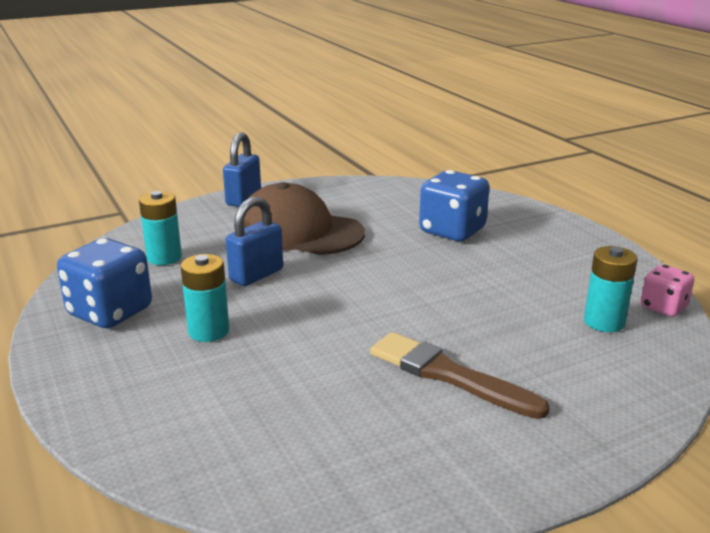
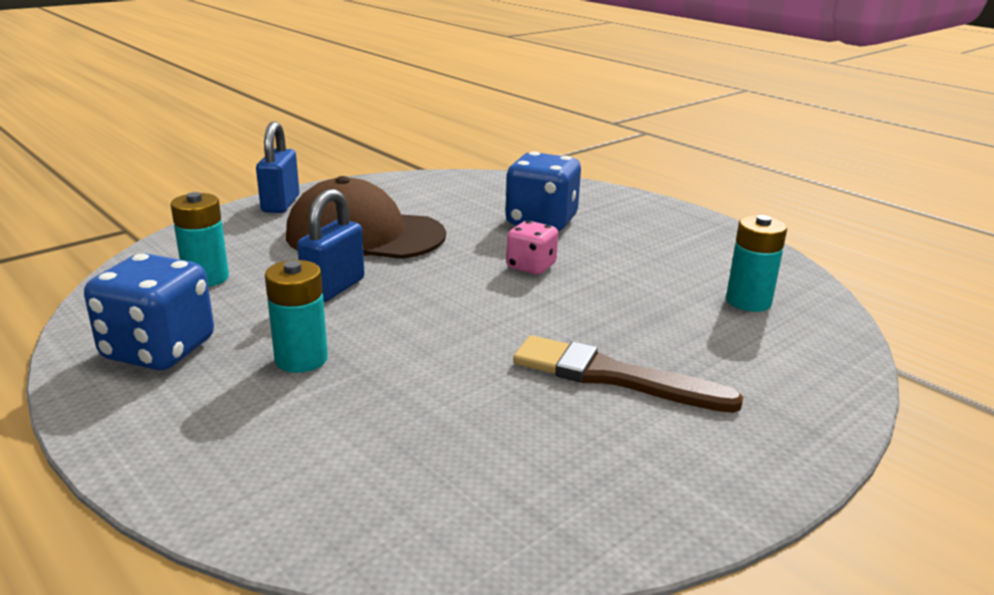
camera: 15 degrees left, 0 degrees up
(663, 307) = (799, 281): pink dice -> pink dice (531, 266)

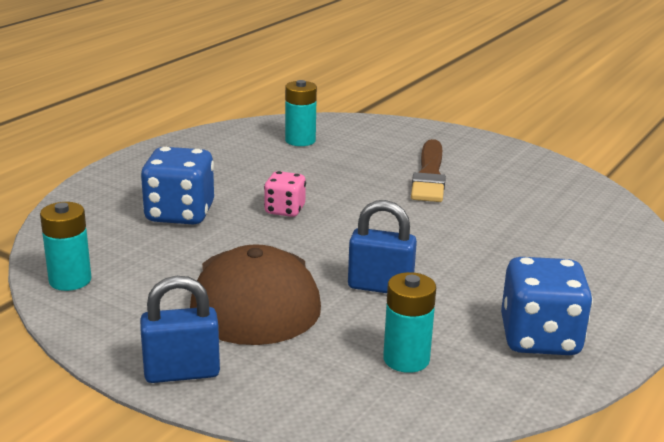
camera: 105 degrees left, 0 degrees up
(301, 359) = (497, 275): turquoise battery -> turquoise battery (70, 280)

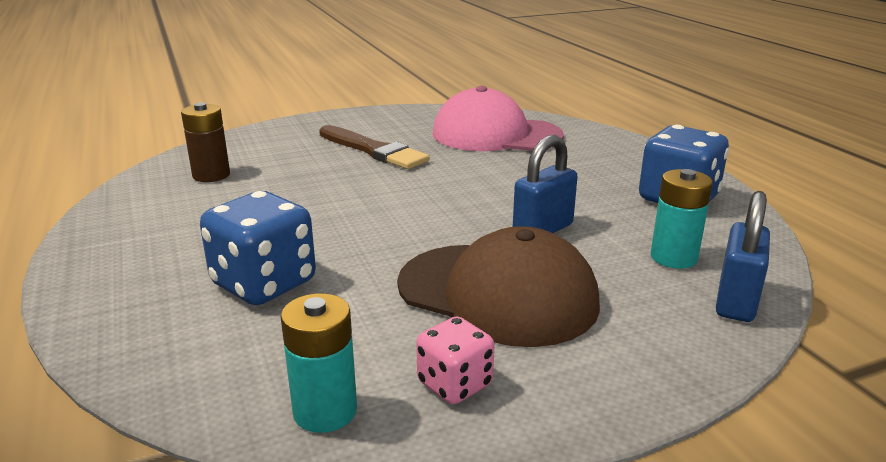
camera: 55 degrees left, 0 degrees up
(182, 372) = (619, 385): blue padlock -> blue padlock (736, 301)
(285, 210) = (343, 226): pink dice -> pink dice (454, 384)
(300, 140) = (211, 175): turquoise battery -> brown battery
(551, 212) = (496, 135): none -> pink cap

